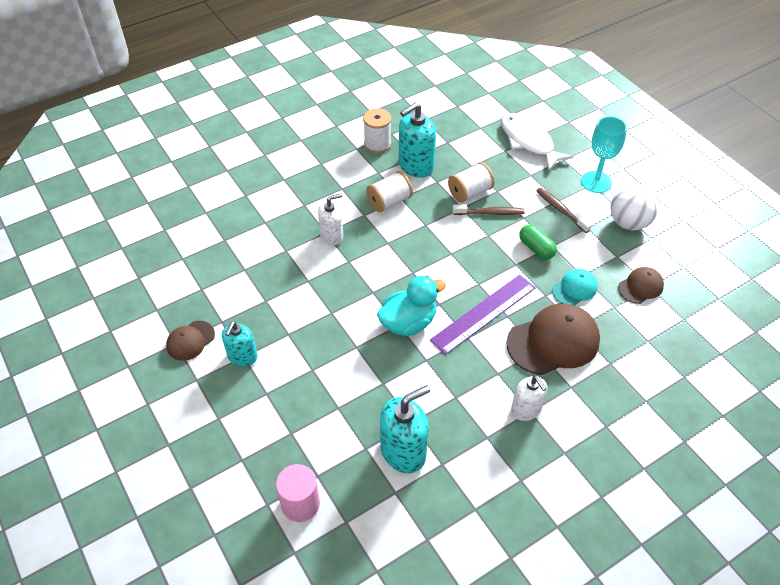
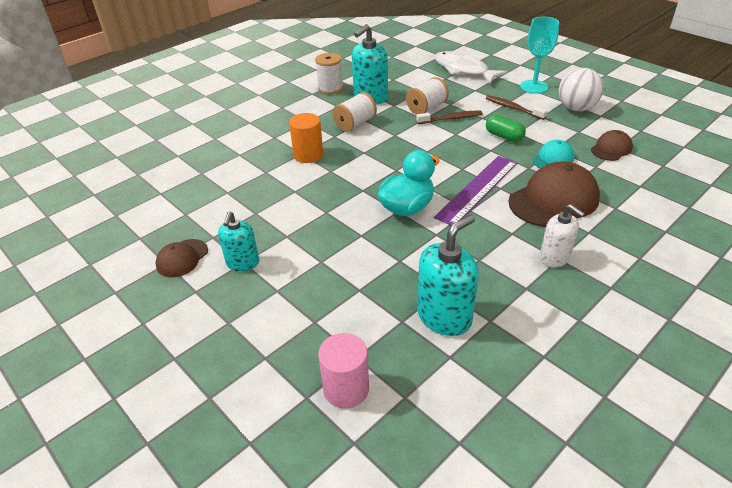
camera: 10 degrees left, 10 degrees down
(332, 236) = (308, 155): white soap dispenser -> orange cylinder

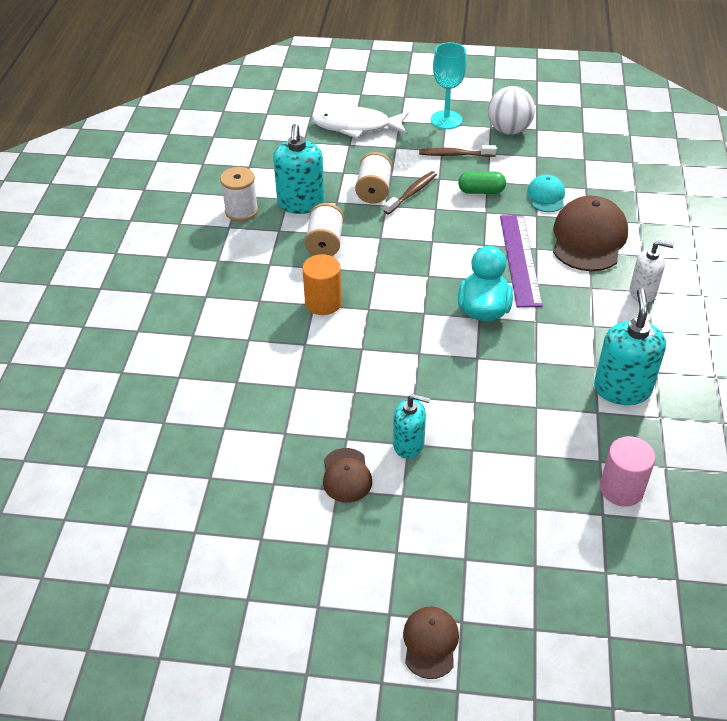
camera: 40 degrees left, 5 degrees up
(242, 263) = (409, 444): turquoise soap dispenser -> turquoise soap dispenser turned 45 degrees counterclockwise
(611, 148) = (579, 163): brown cap -> brown cap (430, 643)

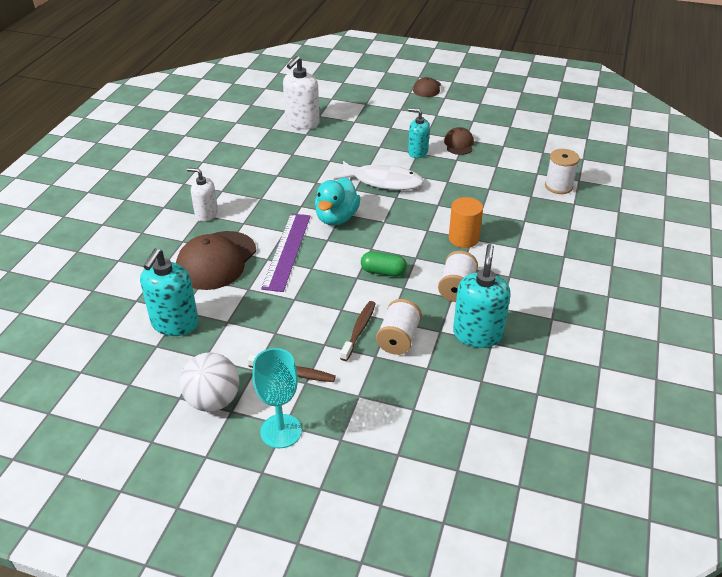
camera: 170 degrees left, 5 degrees down
(241, 211) = (540, 334): white spool -> white spool (558, 186)
(356, 126) = (399, 439): white fish -> white fish (383, 181)
(412, 193) = (359, 330): brown toothbrush -> brown toothbrush turned 150 degrees clockwise
(481, 191) = (287, 322): green capsule -> green capsule (383, 272)
(546, 196) = (226, 307): turquoise cap -> none
(621, 489) = (302, 123): pink cylinder -> white soap dispenser
(622, 389) = (268, 162): turquoise soap dispenser -> turquoise soap dispenser (174, 323)

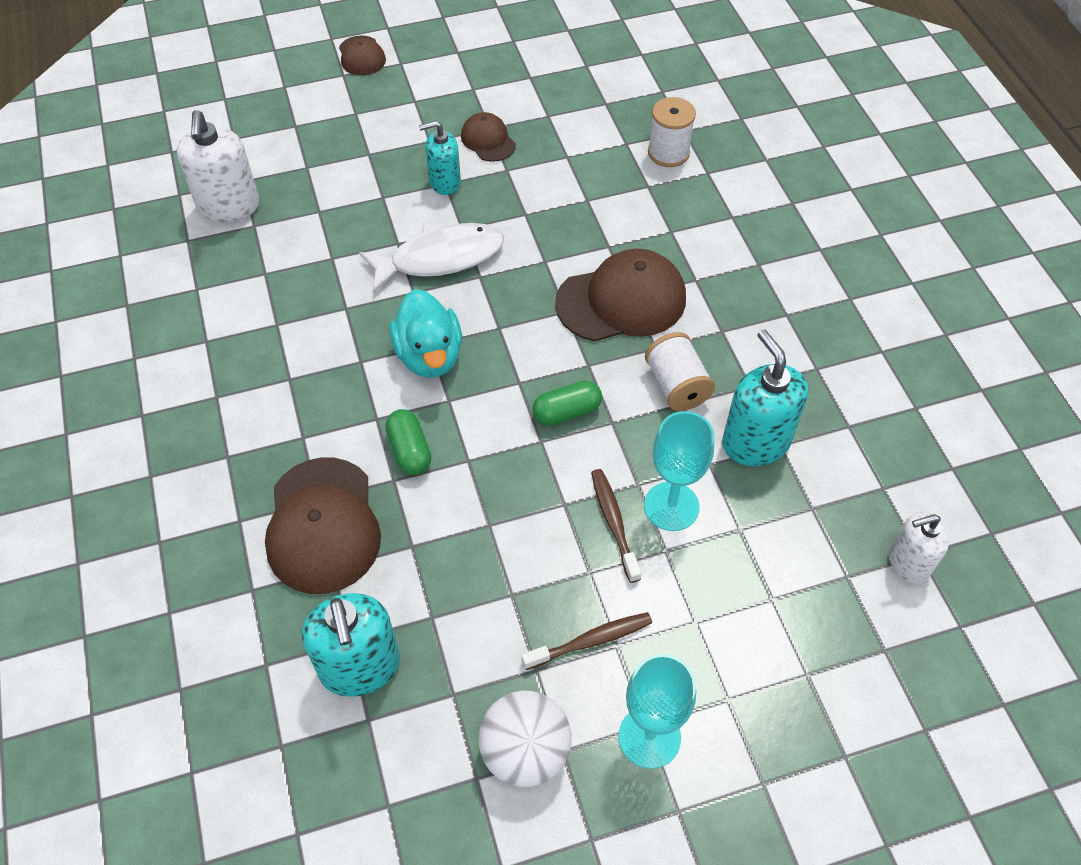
camera: 35 degrees left, 15 degrees up
(206, 214) = (232, 452): white soap dispenser -> white soap dispenser (908, 563)
(287, 251) = (410, 450): purple ruler -> green capsule
(398, 339) = (671, 506): white spool -> turquoise goblet
(463, 238) = (622, 301): orange cylinder -> brown cap

